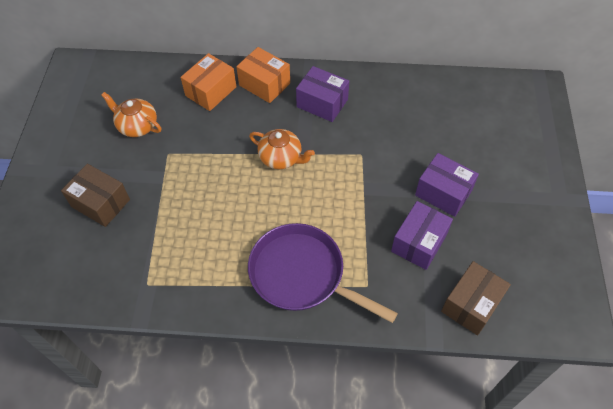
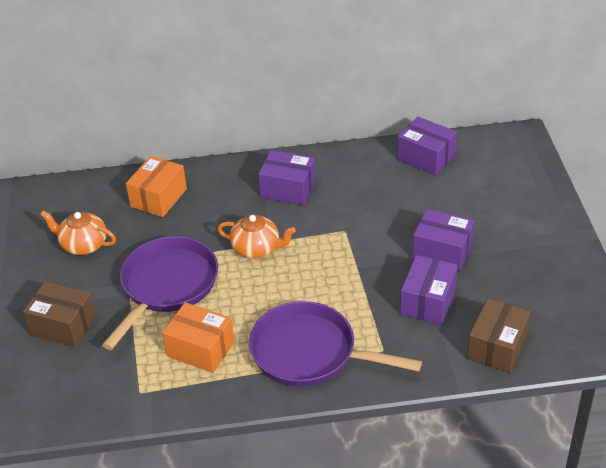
camera: 10 degrees left, 15 degrees down
(196, 181) = (166, 286): none -> purple pan
(264, 84) = (218, 181): orange box -> orange box (200, 349)
(450, 93) = (426, 157): none -> purple box

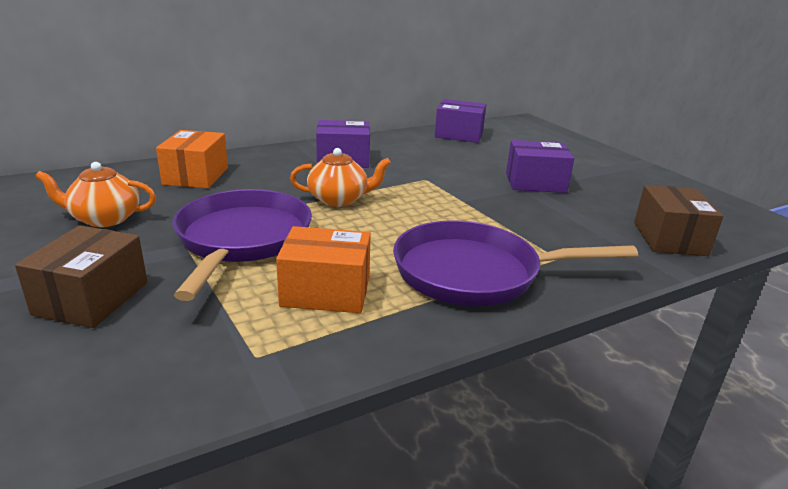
camera: 25 degrees left, 15 degrees down
(63, 325) = (91, 298): brown box -> brown box turned 75 degrees counterclockwise
(428, 301) = (561, 215): purple box -> none

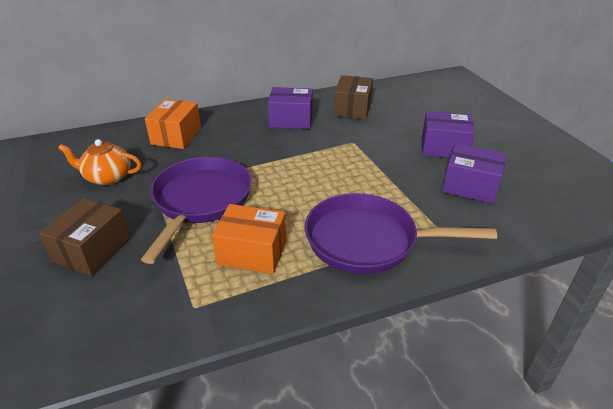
camera: 10 degrees right, 10 degrees up
(339, 199) = (279, 162): orange teapot -> none
(459, 135) = (393, 92): purple box -> purple box (470, 186)
(669, 239) = (541, 212): brown box -> brown box (352, 109)

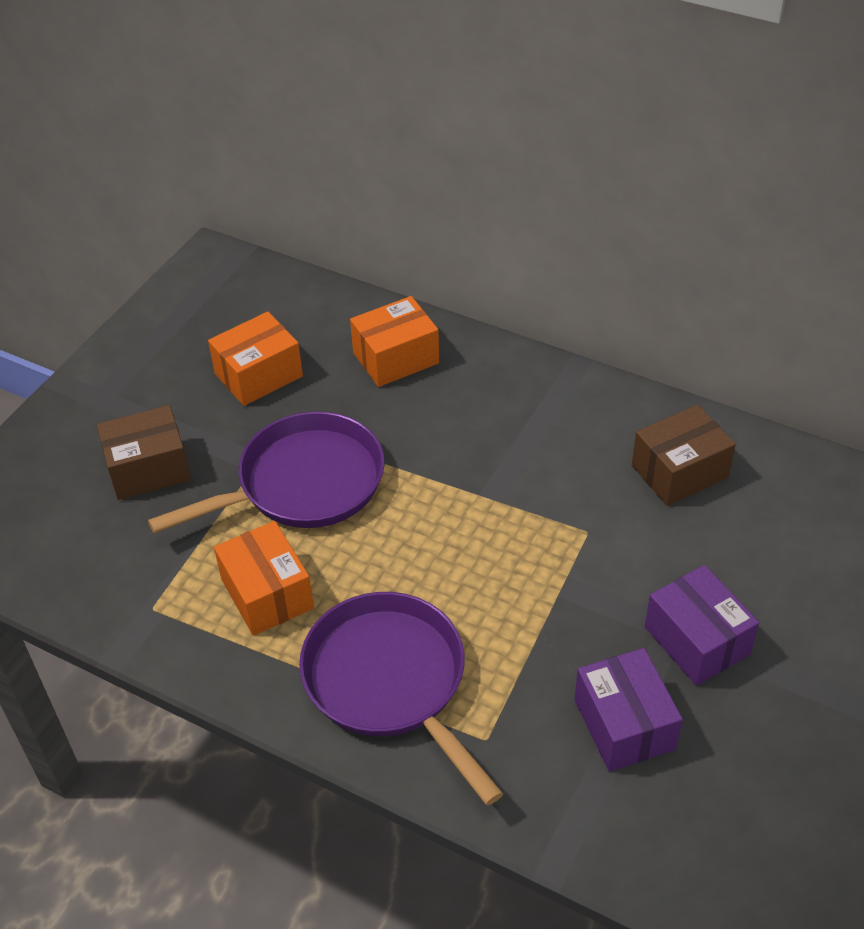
camera: 50 degrees right, 10 degrees up
(107, 177) = (258, 375): orange teapot -> orange box
(291, 120) = (565, 430): purple box -> none

